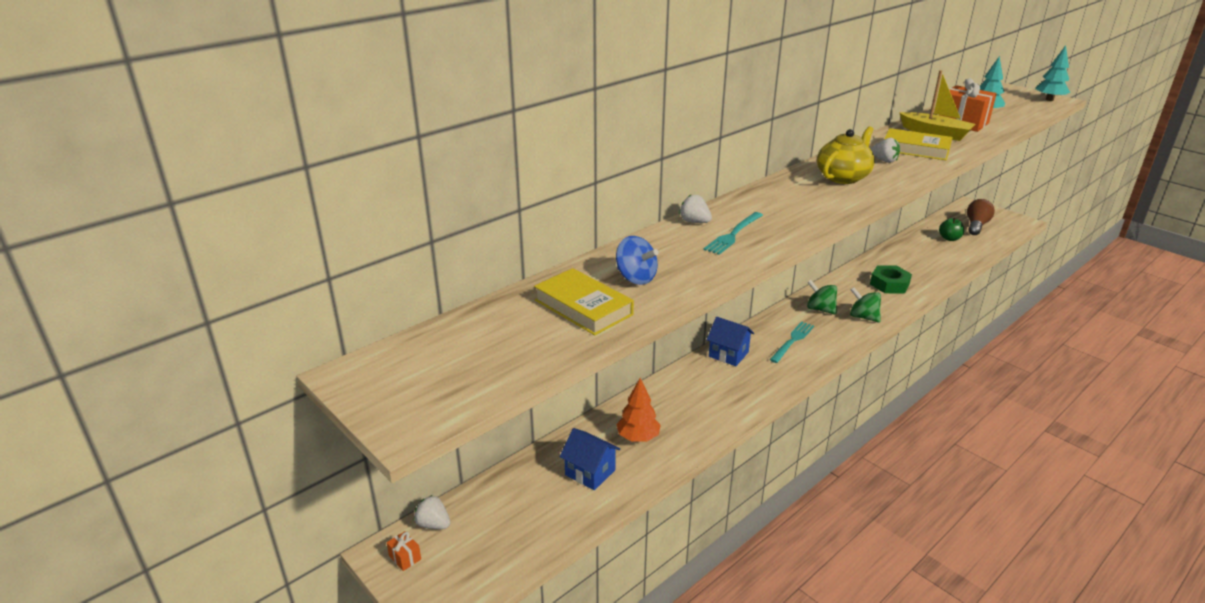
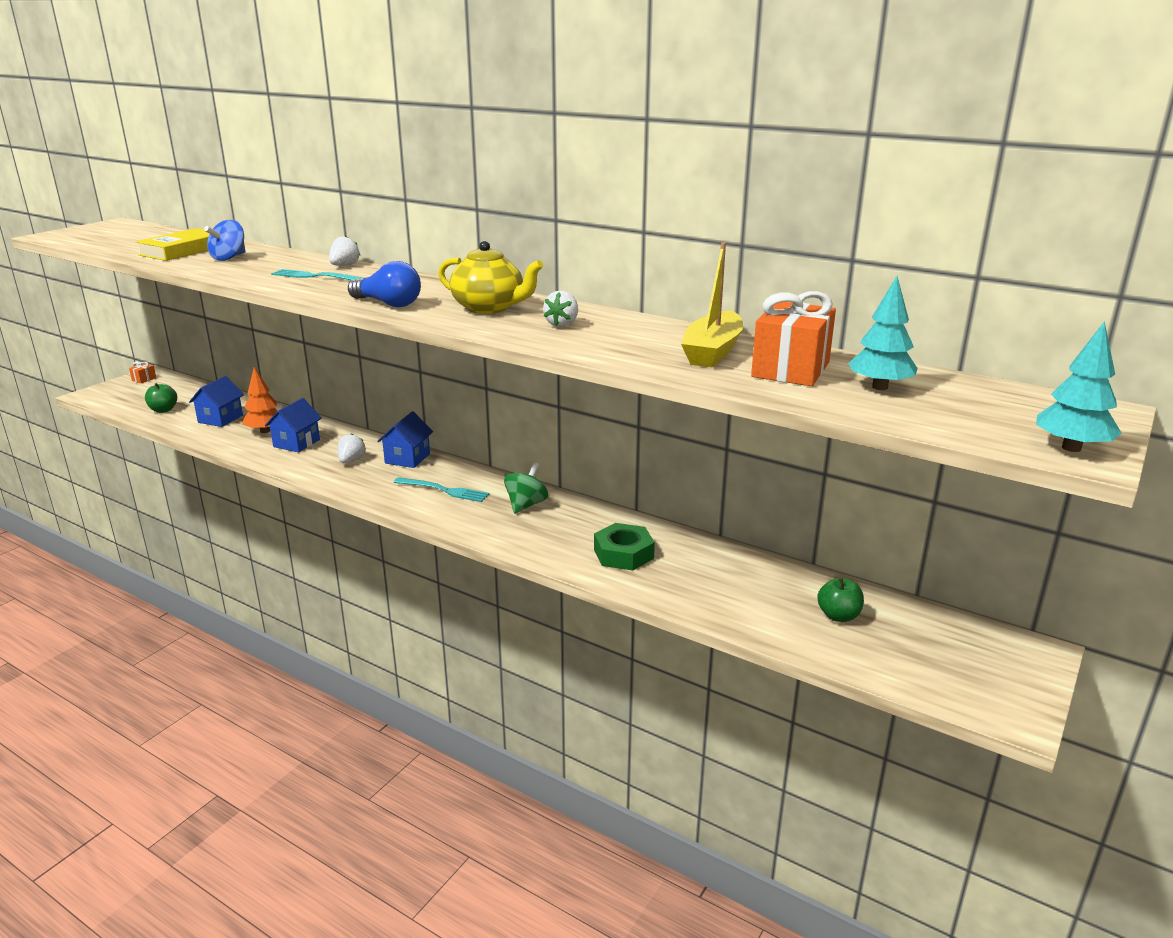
camera: 75 degrees right, 5 degrees down
(433, 524) = (174, 381): white strawberry -> white strawberry (351, 461)
(539, 524) = (163, 410): none -> green apple
(677, 416) = (296, 443): none -> blue house
(830, 208) = (388, 304): none -> blue light bulb
(863, 317) = (517, 533): green spinning top -> none
(915, 149) = (624, 340): yellow book -> none
(976, 225) = (930, 651): brown light bulb -> none

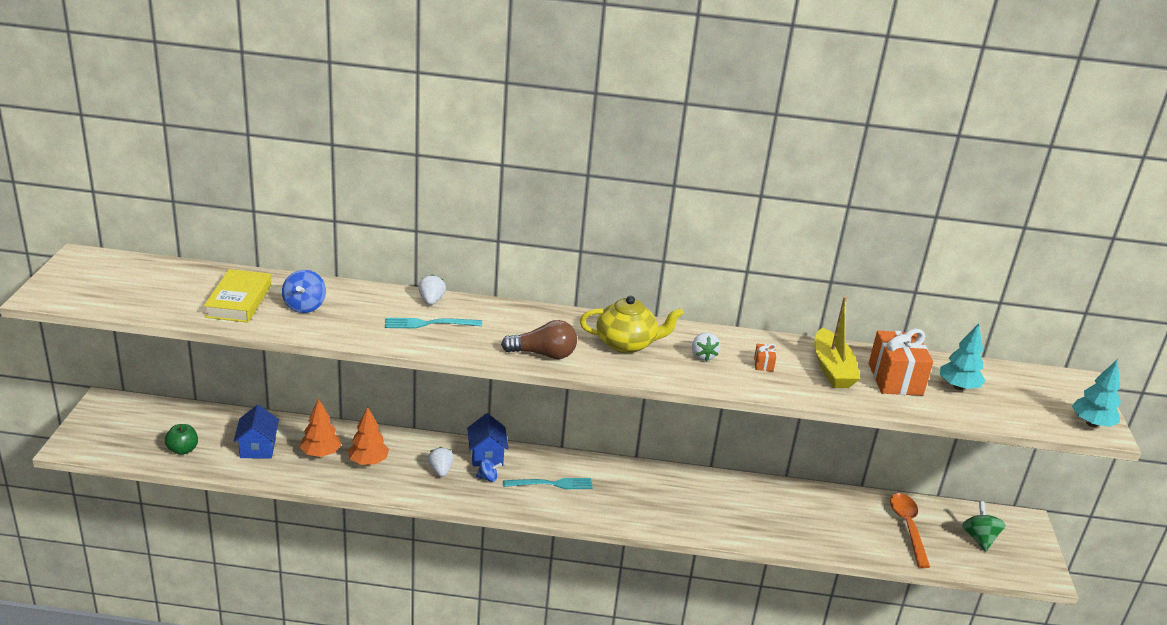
camera: 30 degrees left, 5 degrees up
(144, 379) = (106, 411): orange gift -> orange gift (763, 364)
(296, 443) = (368, 462): blue house -> orange tree
(388, 304) = (543, 354): blue light bulb -> brown light bulb
(388, 474) = (488, 478): none -> blue spinning top
(526, 505) = (629, 483): green spinning top -> green spinning top (979, 538)
(623, 554) = (738, 512): green nut -> none
(838, 616) = (907, 527): green apple -> orange spoon

